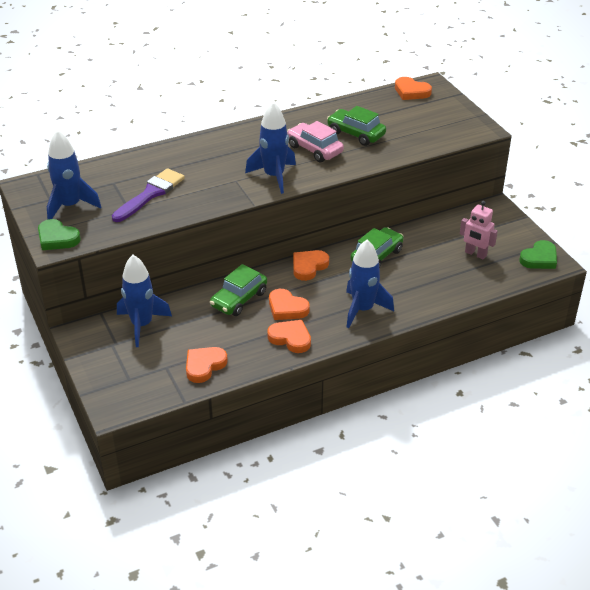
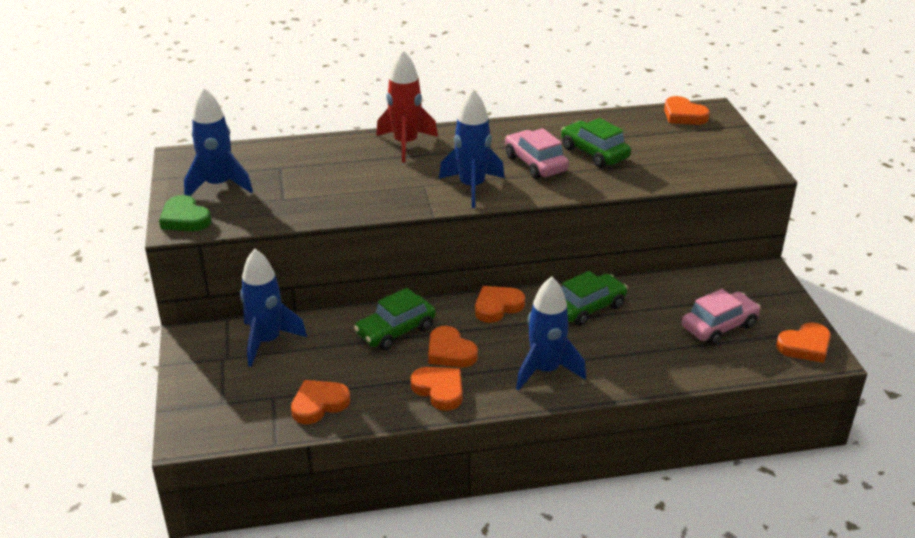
camera: 15 degrees right, 5 degrees down
(150, 194) = (316, 186): purple brush -> none
(206, 147) = (405, 144): none -> red rocket
(475, 254) = (719, 326): pink robot -> pink car
(539, 258) = (805, 346): green heart -> orange heart

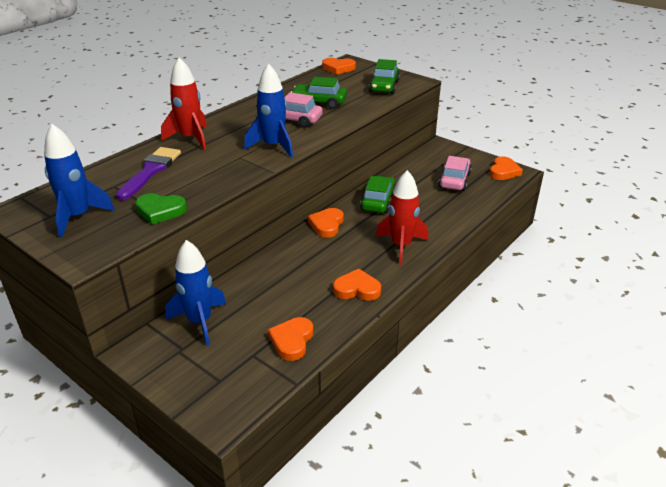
camera: 40 degrees left, 0 degrees up
(185, 218) = (81, 250): green heart -> green heart (160, 211)
(327, 165) = (151, 171): none -> purple brush
(396, 331) = (283, 269): green car -> green car (384, 86)
(450, 352) = (333, 264): orange heart -> none
(545, 370) = (401, 246): blue rocket -> red rocket

